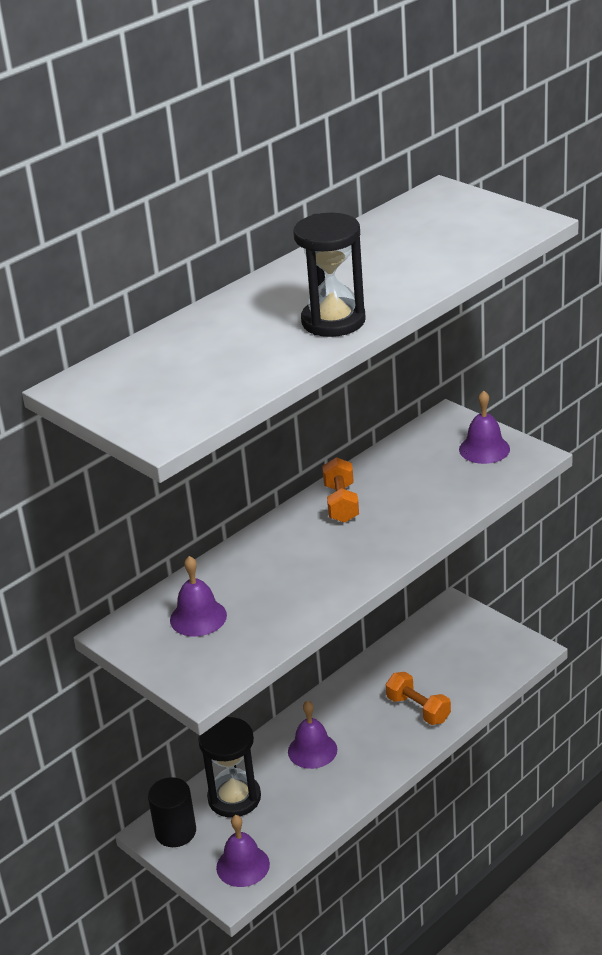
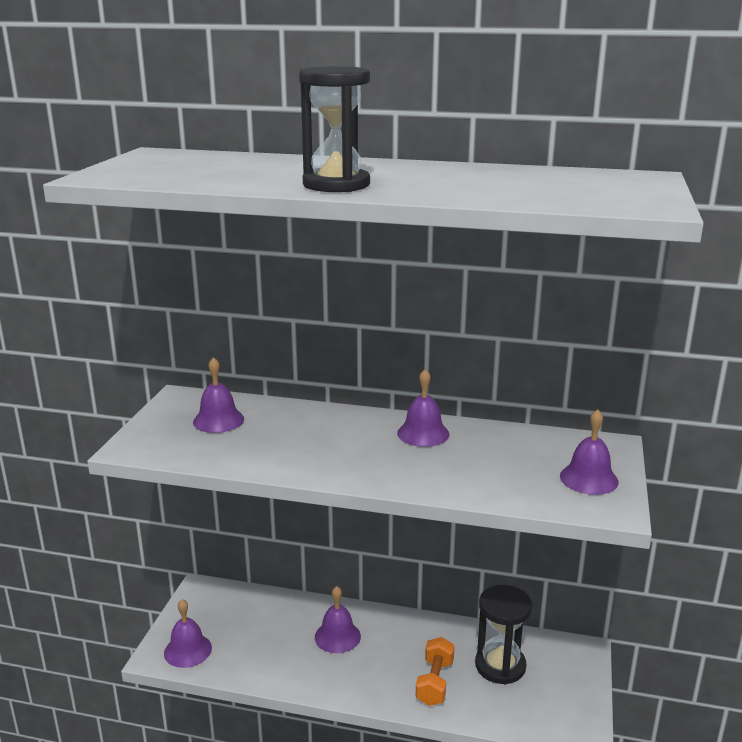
camera: 55 degrees right, 10 degrees down
(175, 832) = (205, 600): black cylinder -> none
(234, 798) = (257, 615): black hourglass -> black hourglass (500, 665)
(341, 503) = (423, 433): orange dumbbell -> purple bell

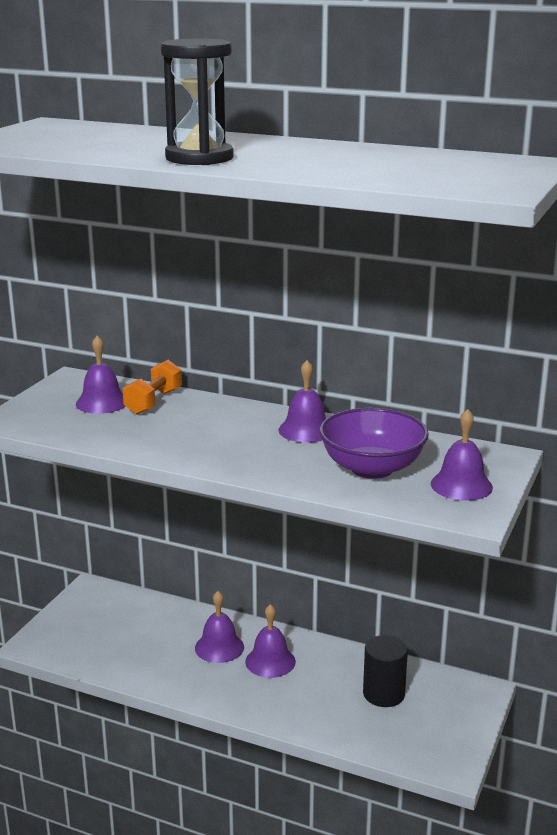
camera: 10 degrees right, 0 degrees up
(188, 650) = (63, 643): purple bell -> purple bell (270, 661)
(435, 682) = (308, 701): orange dumbbell -> orange dumbbell (153, 402)
(500, 665) = (383, 694): black hourglass -> black cylinder
(501, 468) = (372, 468): none -> purple bowl

